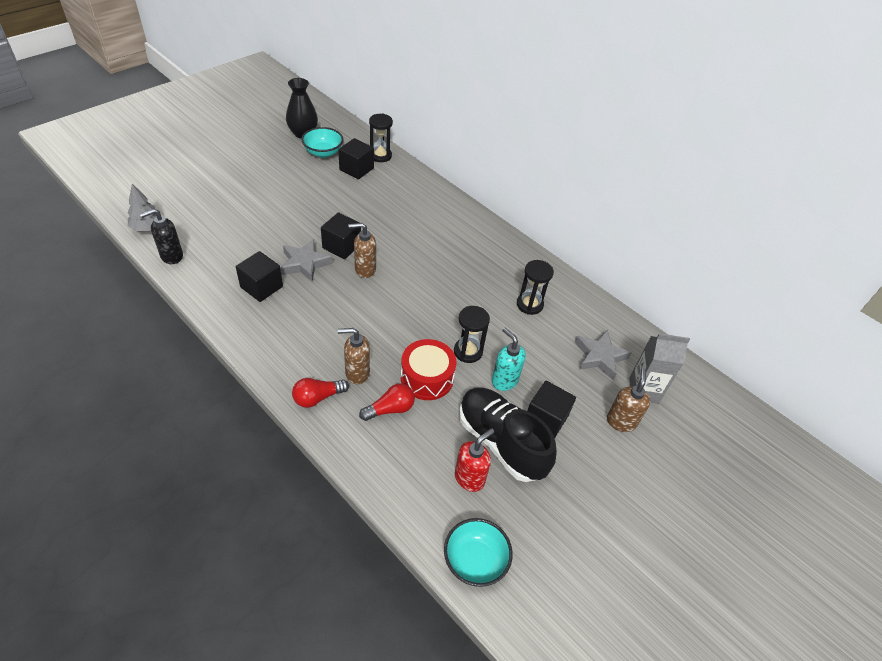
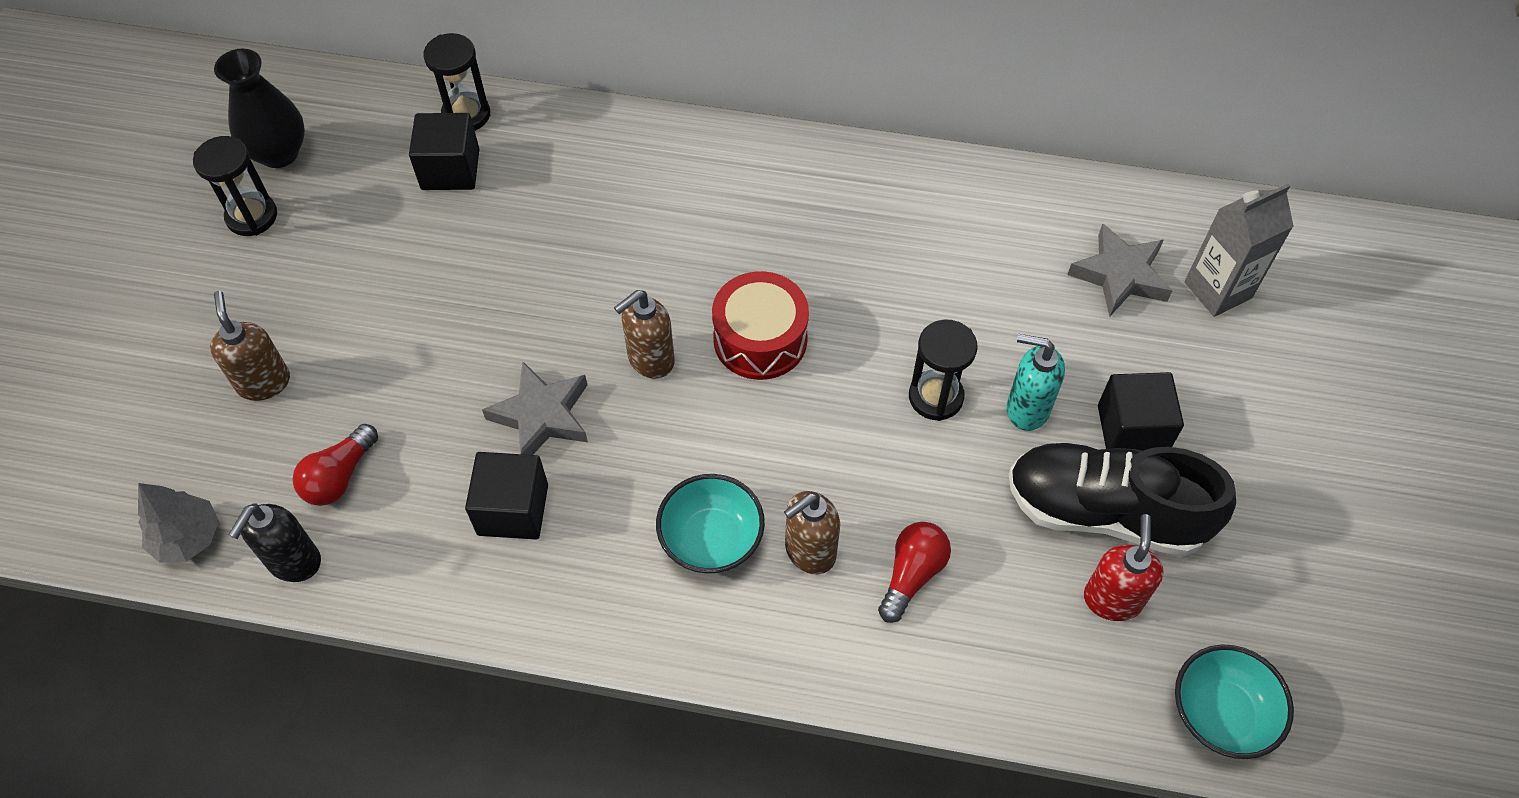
camera: 30 degrees left, 10 degrees up
(317, 397) = (790, 636): red light bulb -> red light bulb (339, 477)
(323, 152) = (357, 171): turquoise bowl -> turquoise bowl (711, 539)
(342, 246) = (571, 341): black cube -> none
(427, 378) = (917, 484): red drum -> red drum (760, 339)
(529, 304) = (953, 252): black hourglass -> black hourglass (252, 216)
(621, 421) = (1228, 362): brown soap dispenser -> brown soap dispenser (264, 382)

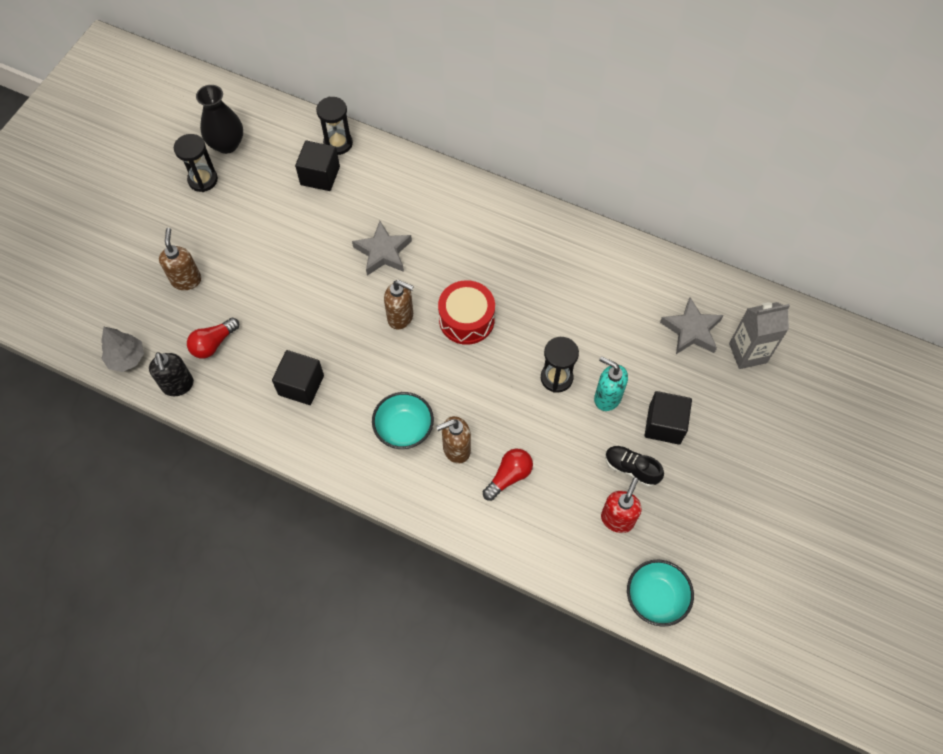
camera: 15 degrees right, 5 degrees up
(294, 562) = (178, 385): black soap dispenser -> black soap dispenser turned 60 degrees counterclockwise
(542, 416) = (331, 335): grey star -> grey star (383, 252)
(650, 360) = (401, 317): brown soap dispenser -> brown soap dispenser turned 135 degrees counterclockwise
(1104, 512) = (631, 468): black shoe -> black shoe, size x0.50

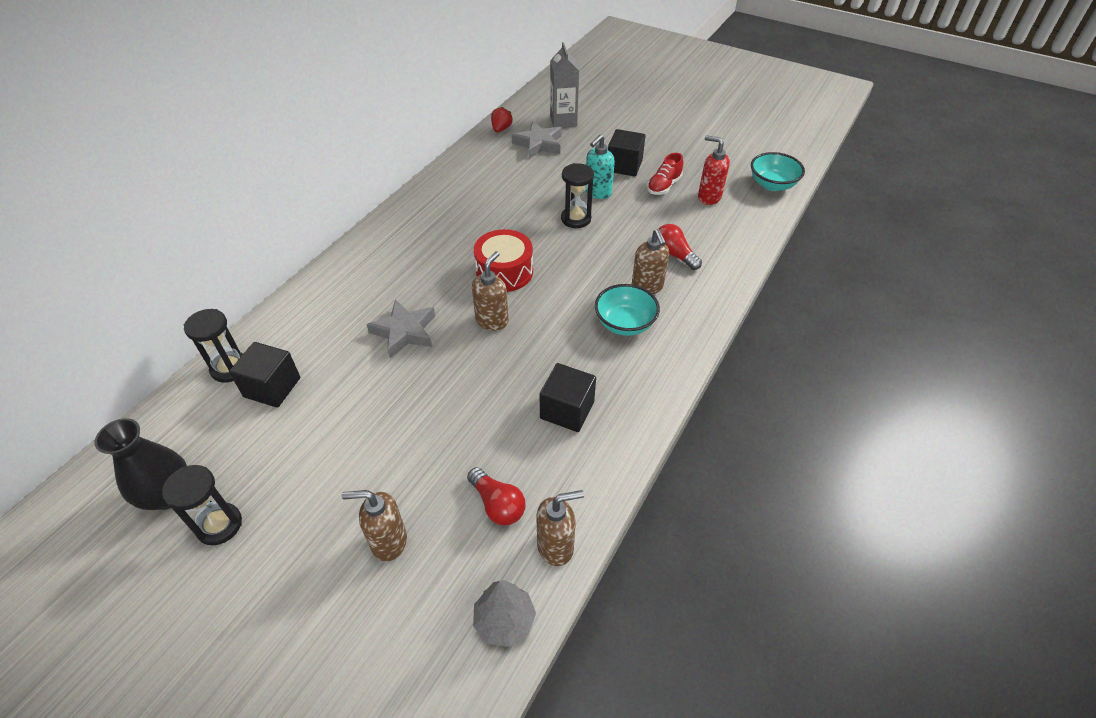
camera: 85 degrees left, 15 degrees down
(178, 385) = (556, 546): black soap dispenser -> brown soap dispenser
(631, 468) = (663, 186): black shoe -> red shoe
(715, 288) = (501, 129): none -> red strawberry

